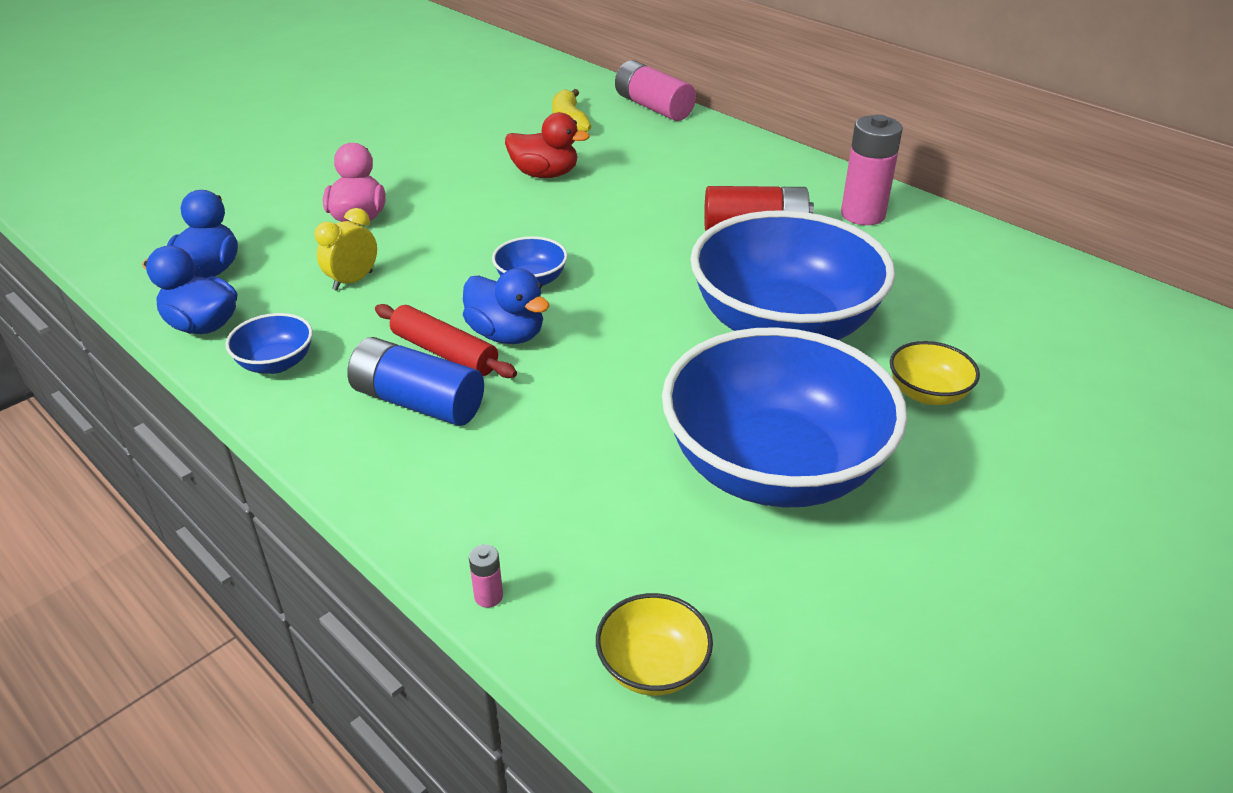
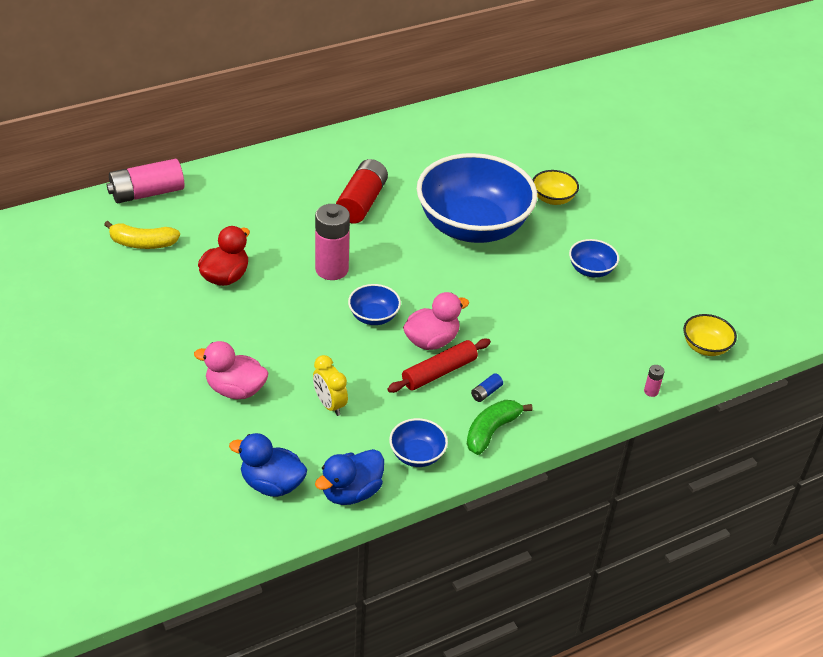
camera: 75 degrees left, 5 degrees up
(337, 421) = (491, 431): none -> green banana
(418, 402) = (486, 392): blue battery -> blue battery, size x0.41
(506, 335) = (431, 341): blue duck -> pink duck
(773, 468) = (591, 270): blue bowl -> blue bowl, size x0.41
(863, 215) = (368, 153): pink battery -> pink battery (332, 269)

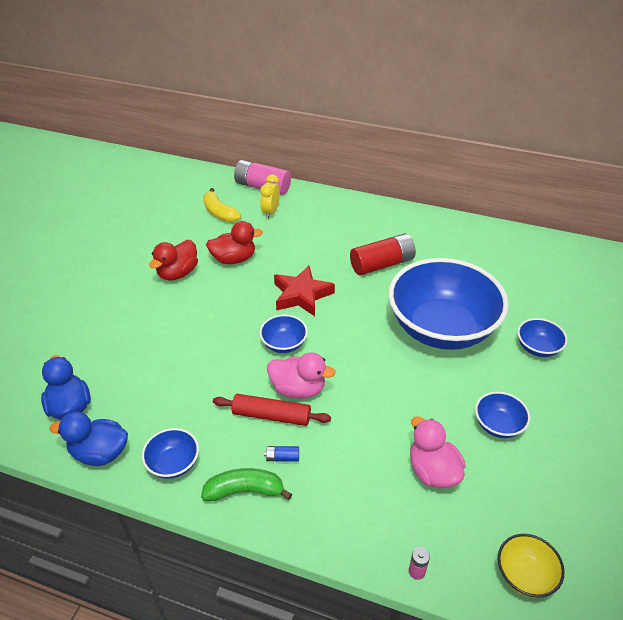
camera: 50 degrees right, 0 degrees up
(191, 322) = (178, 273): none -> red duck
(235, 389) = (140, 330): pink duck -> pink duck (433, 471)
(329, 404) = (174, 382): yellow clock -> yellow clock (271, 212)
(332, 269) = (301, 295): pink battery -> red star
(553, 199) = (537, 348): yellow bowl -> blue bowl

